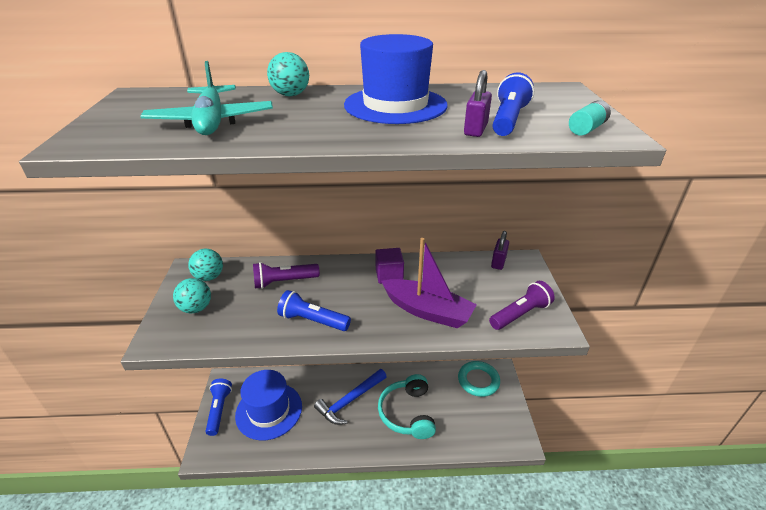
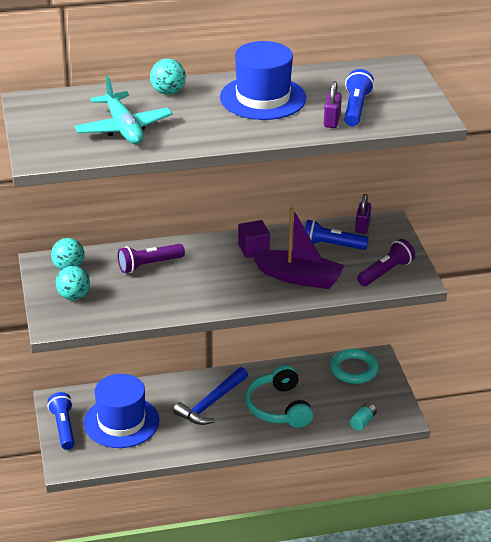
camera: 10 degrees left, 0 degrees up
(312, 320) = (192, 295): blue flashlight -> blue flashlight (332, 245)
(586, 129) = (414, 113): turquoise battery -> turquoise battery (362, 421)

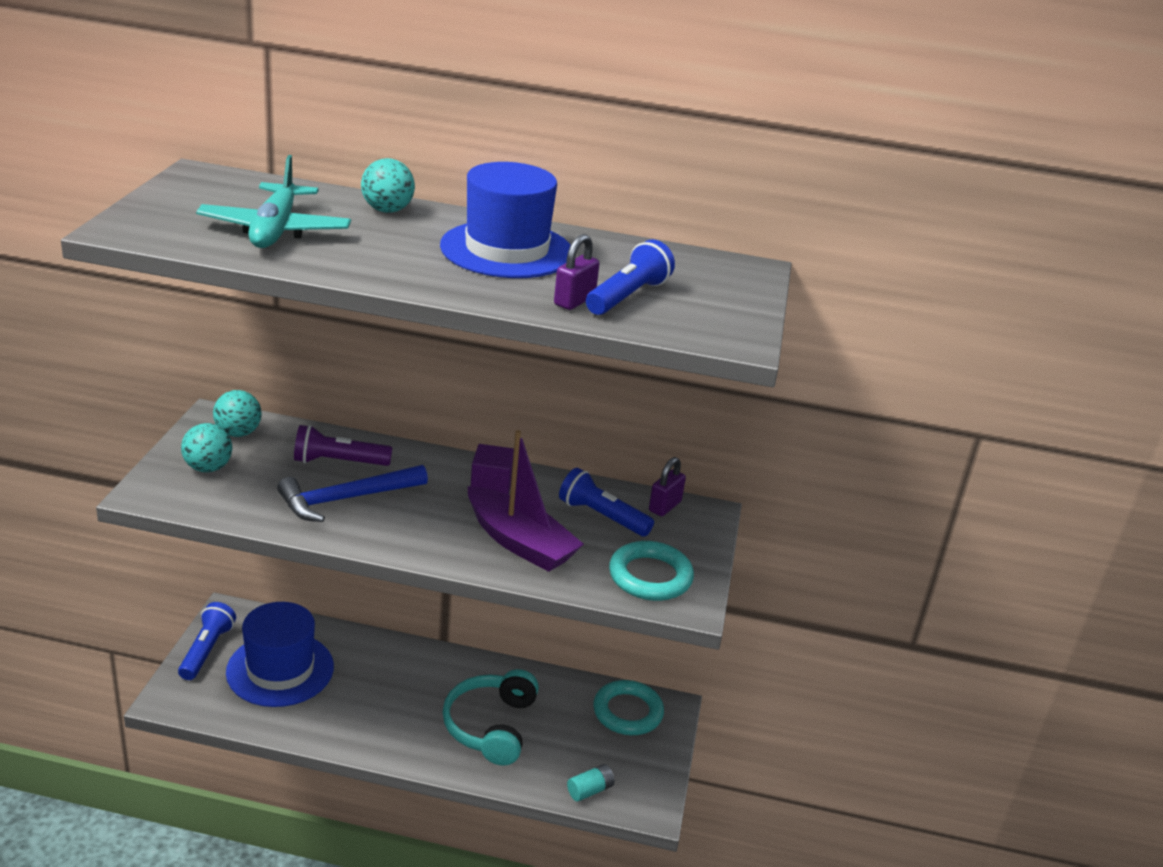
camera: 20 degrees right, 5 degrees down
(211, 403) = (408, 687): blue hammer -> blue hammer (346, 499)
(386, 272) = (650, 576): purple flashlight -> turquoise ring

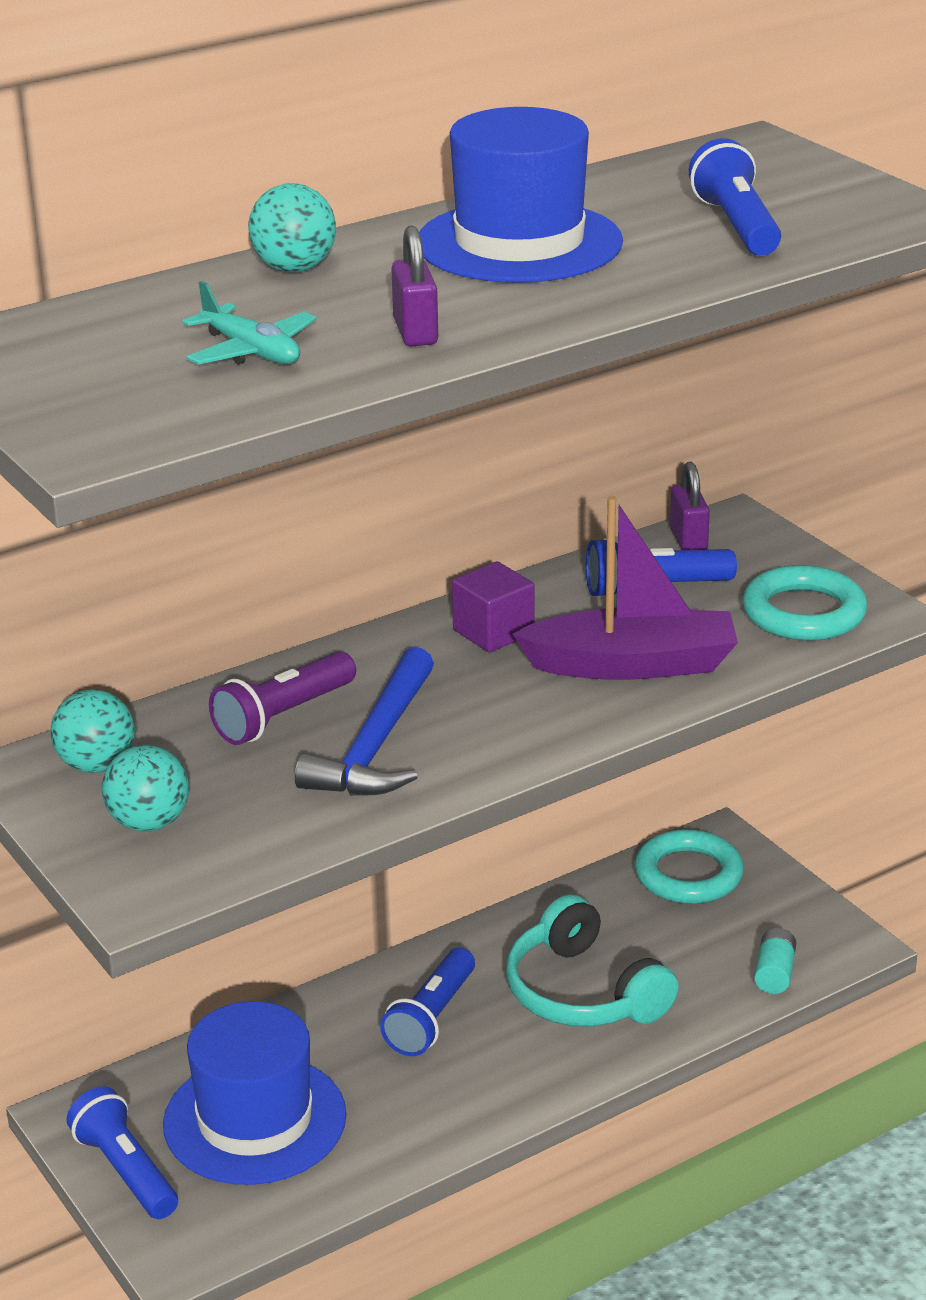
camera: 40 degrees left, 0 degrees up
(275, 230) = (251, 351): turquoise plane -> turquoise plane, size x0.61
(412, 685) = (431, 1018): none -> blue flashlight
(574, 301) = (709, 255): purple padlock -> purple padlock (415, 332)

